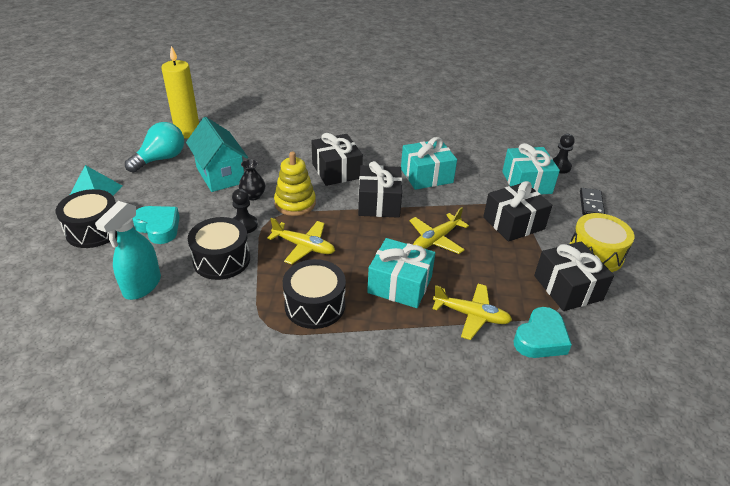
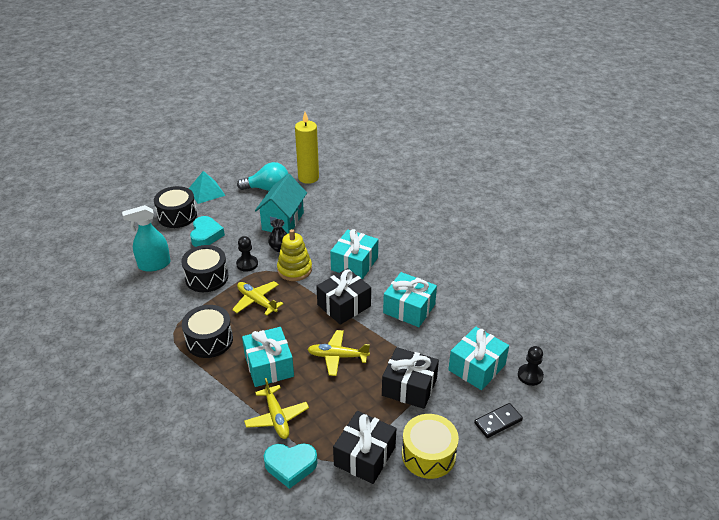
camera: 50 degrees right, 0 degrees up
(304, 246) = (257, 301): yellow plane -> yellow plane turned 150 degrees clockwise
(336, 171) = (354, 264): black gift -> turquoise gift

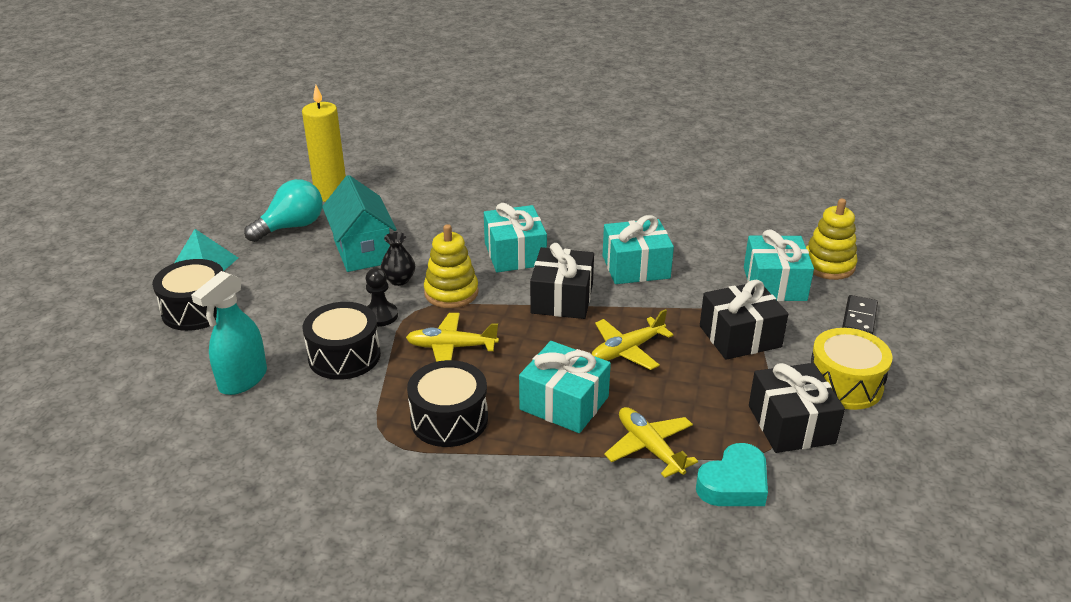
camera: 40 degrees left, 5 degrees down
(206, 235) = (274, 312): turquoise heart -> none
(277, 417) = (649, 448): yellow plane -> yellow plane turned 150 degrees counterclockwise
(530, 375) = (828, 265): black pawn -> yellow stacking toy

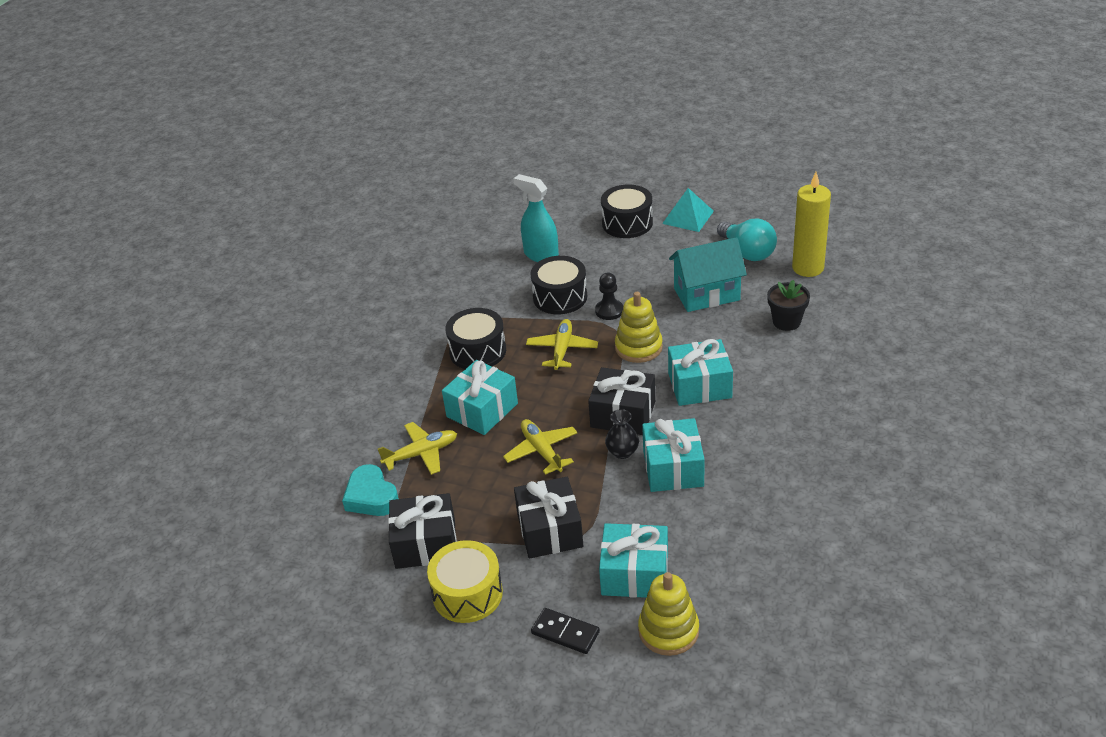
camera: 100 degrees right, 5 degrees up
(399, 280) = (660, 317): black vase -> black vase (622, 452)
(418, 207) = (786, 322): none -> black flower pot

